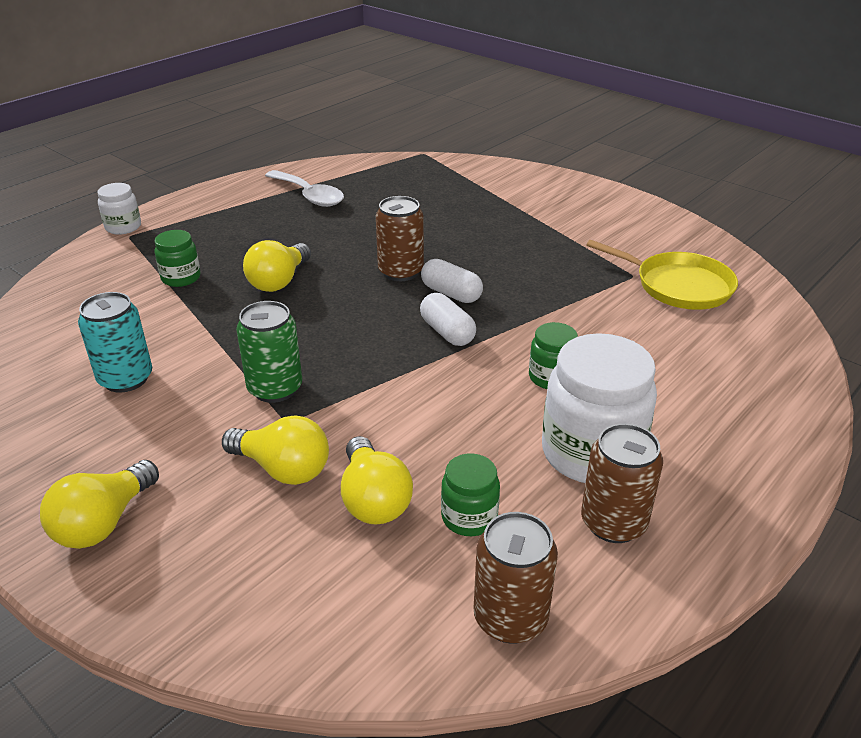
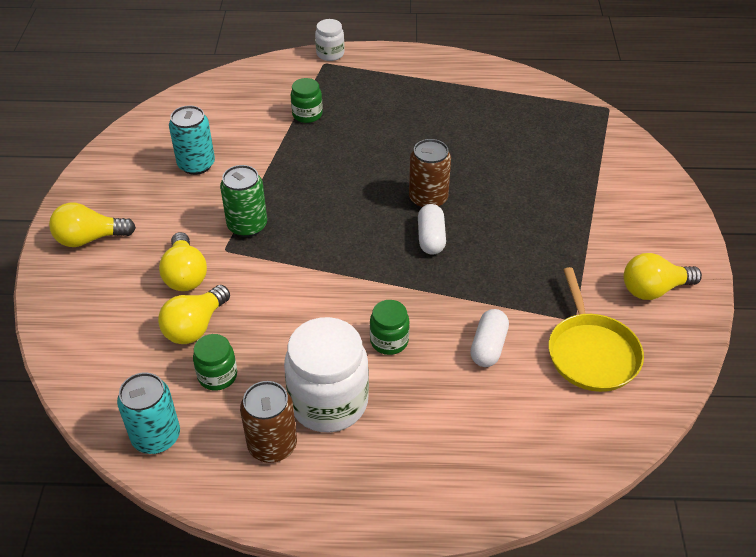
camera: 50 degrees right, 10 degrees up
(279, 281) = (351, 155): yellow light bulb -> yellow light bulb (653, 289)
(309, 196) = (468, 97): white spoon -> none
(447, 332) = (384, 263): white capsule -> white capsule (488, 346)
(510, 618) = (156, 437): brown can -> turquoise can

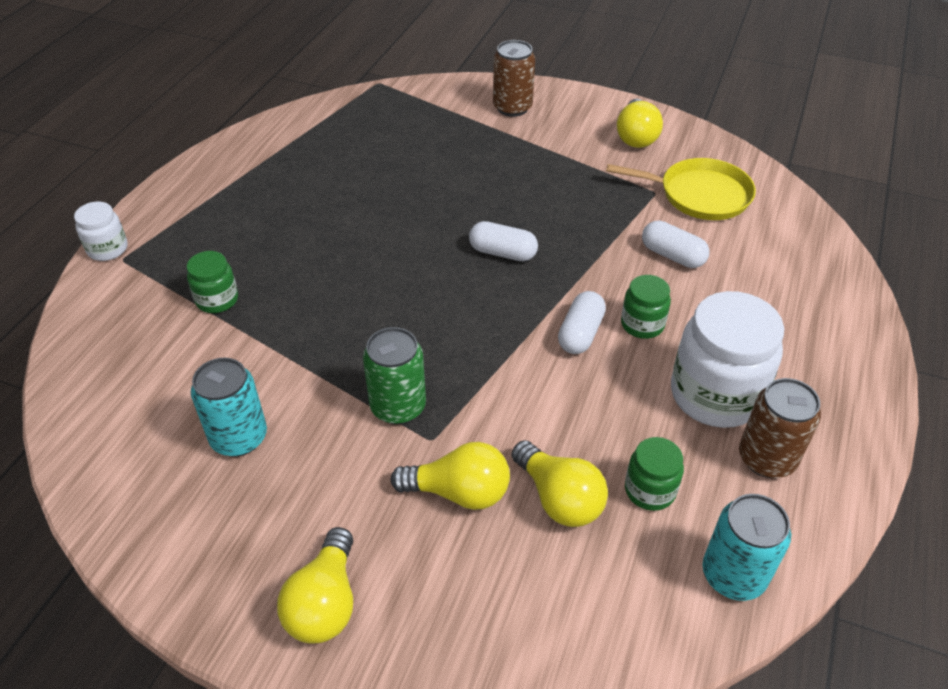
camera: 70 degrees left, 0 degrees up
(360, 304) = (580, 333): none -> white capsule
(428, 199) = (440, 238): brown can -> brown can (512, 107)

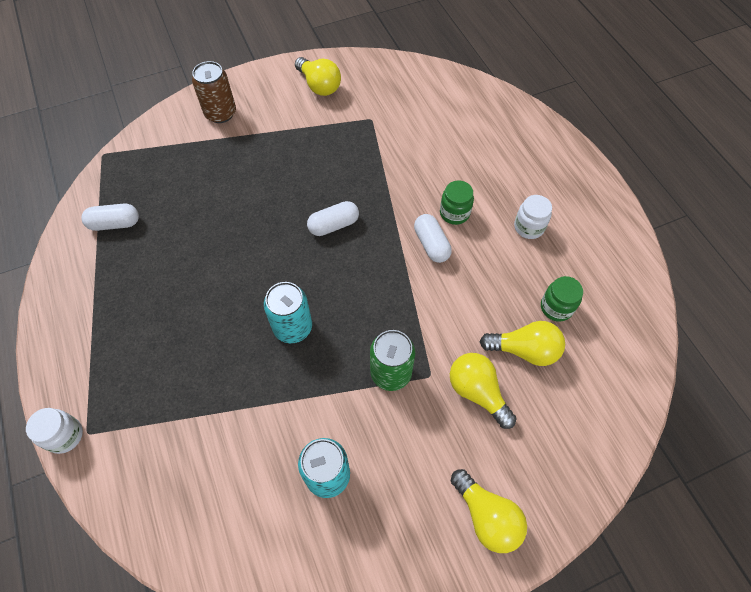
camera: 45 degrees left, 15 degrees up
(217, 300) = (197, 403): green jar -> none
(459, 492) = (477, 392): yellow light bulb -> yellow light bulb turned 90 degrees counterclockwise
(672, 255) = (423, 156): white capsule -> white capsule (115, 223)
(700, 195) = (396, 104): yellow pan -> none
(715, 395) = (529, 227): white jar -> white jar, size x0.51
(733, 575) = (630, 319): turquoise can -> turquoise can (293, 327)
(766, 458) = (583, 244): brown can -> none

